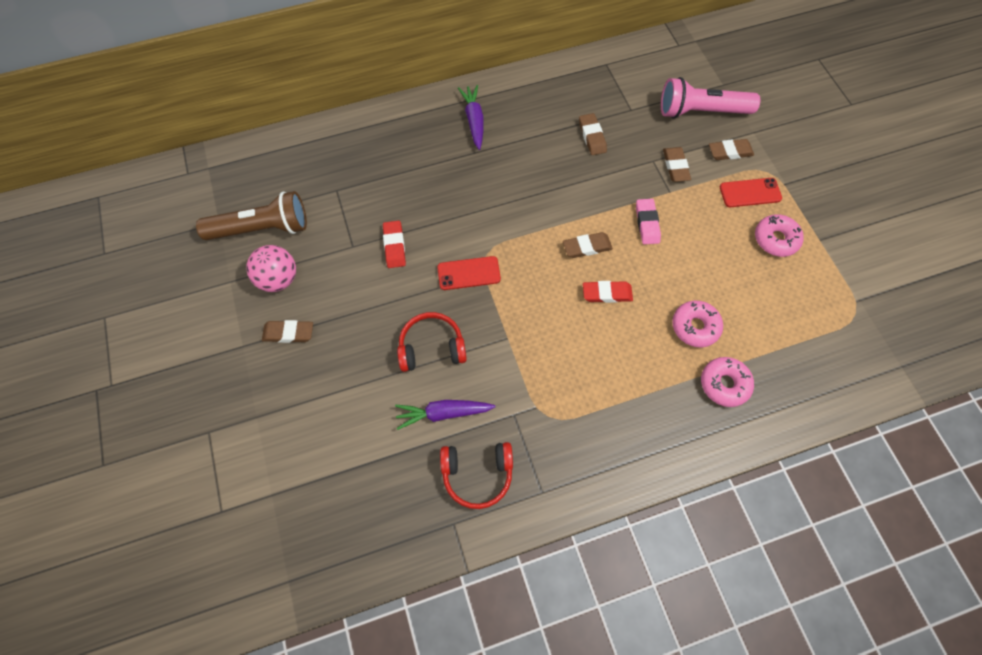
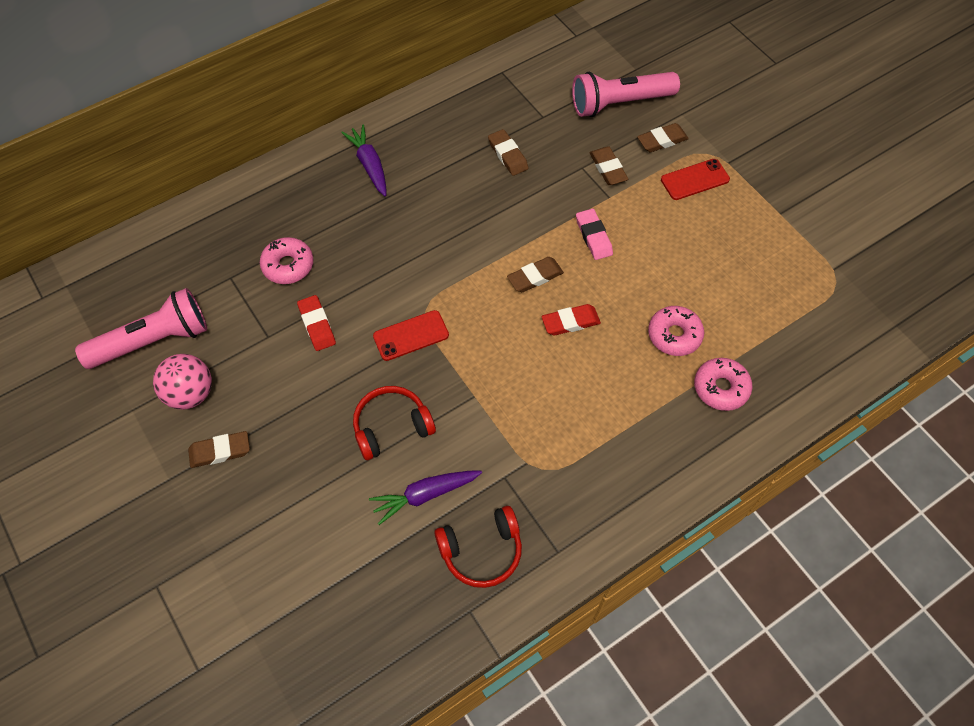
camera: 15 degrees left, 5 degrees down
(262, 228) = (153, 341): brown flashlight -> pink flashlight
(775, 239) = (734, 223): pink donut -> pink donut (288, 265)

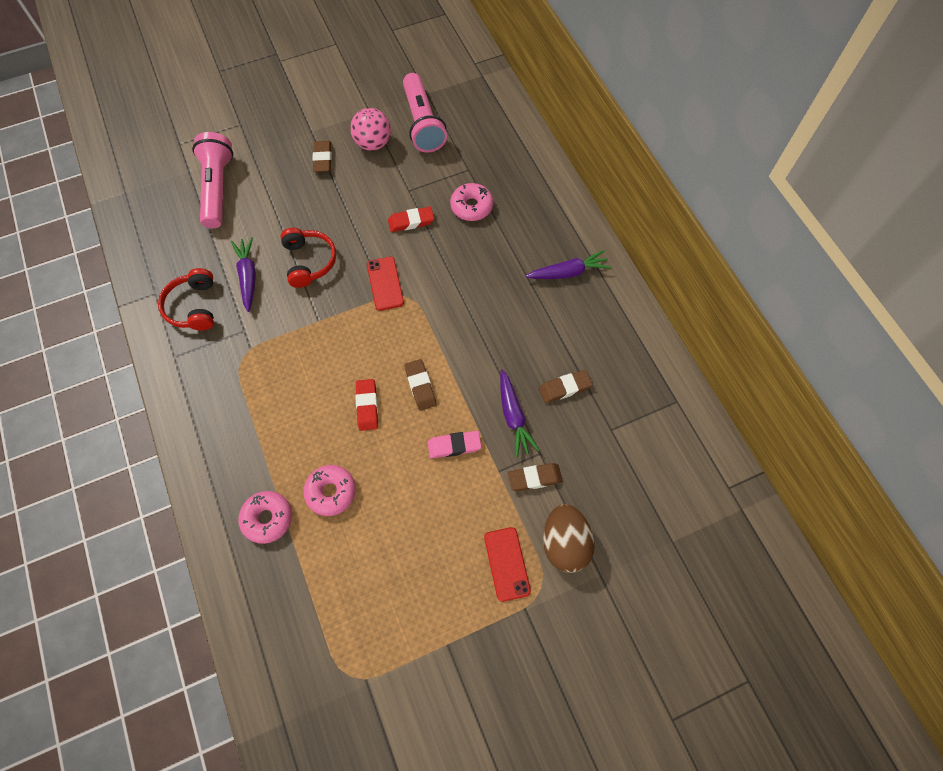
camera: 100 degrees right, 5 degrees up
(549, 192) = (513, 416): none -> purple carrot
(620, 103) = (622, 511): pink flashlight -> pink flashlight (217, 188)
(662, 140) = (564, 543): brown eraser -> brown egg

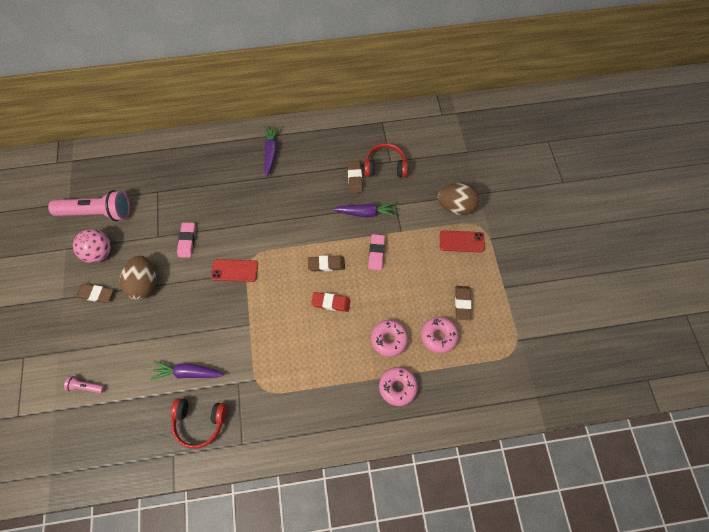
camera: 75 degrees left, 0 degrees up
(217, 188) = (86, 387): pink flashlight -> pink flashlight, size x0.42
(309, 261) = (193, 322): red headphones -> red headphones (385, 166)
(345, 198) = (144, 284): none -> brown egg
(411, 222) = (187, 241): red eraser -> pink eraser
(471, 206) = (191, 197): pink donut -> pink donut (438, 336)
(534, 478) = (411, 212): brown eraser -> brown eraser (462, 303)

